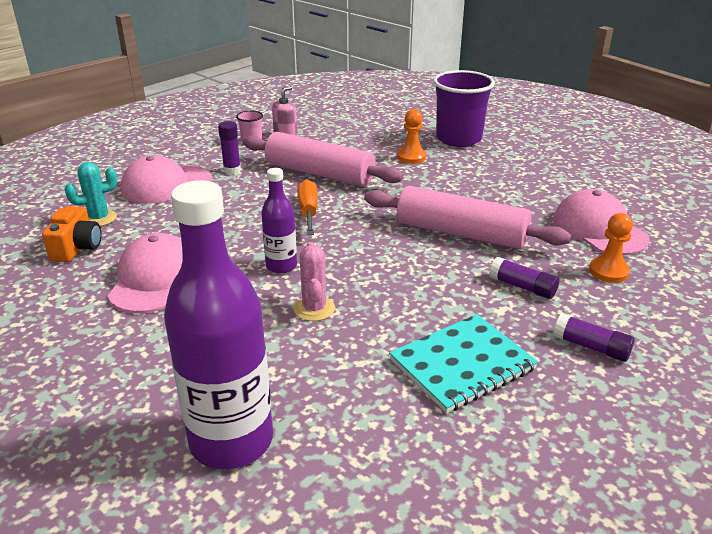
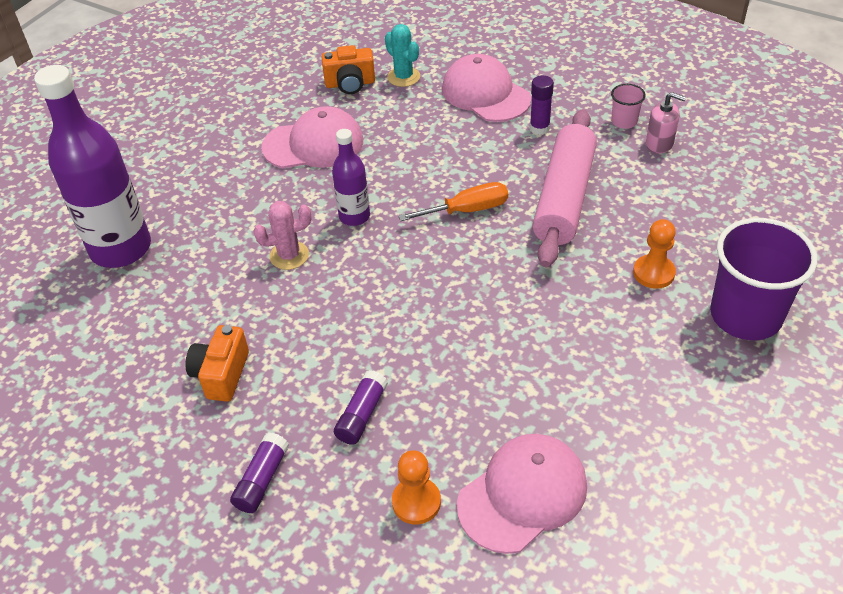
camera: 80 degrees right, 15 degrees up
(461, 233) = (464, 348): pink rolling pin -> none
(462, 364) = (221, 374): turquoise notebook -> orange camera

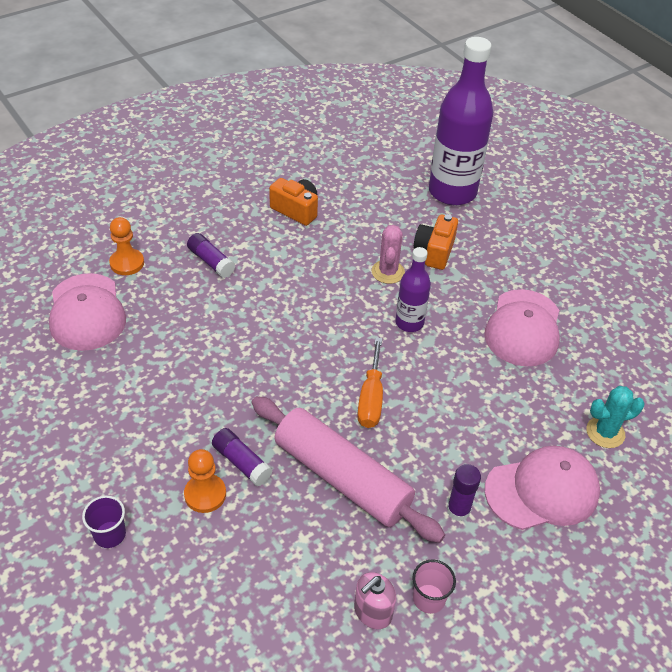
camera: 110 degrees right, 0 degrees up
(262, 480) = (200, 206): purple glue stick -> purple glue stick (241, 462)
(350, 84) = (610, 385): orange camera -> orange camera (434, 251)
(745, 315) = (110, 534): purple cup -> purple cup, size x0.45

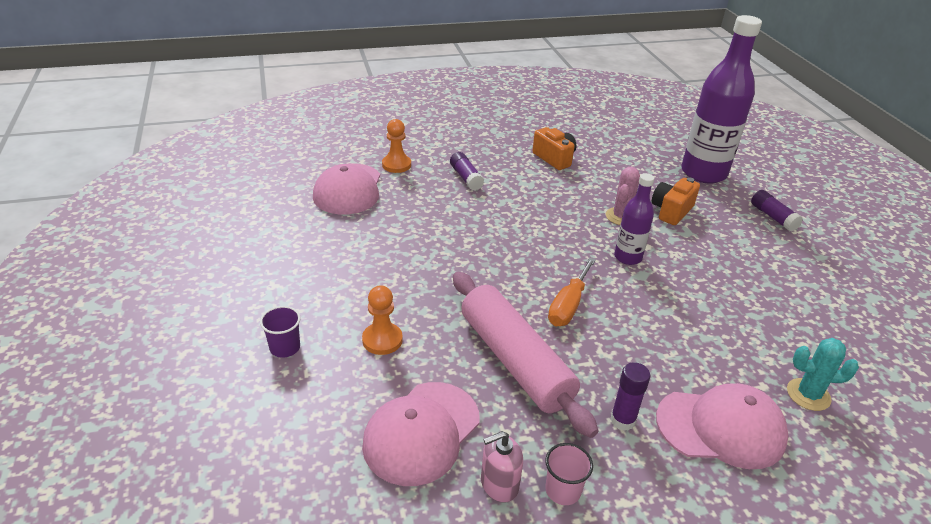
camera: 20 degrees right, 10 degrees down
(241, 462) = (426, 324): purple glue stick -> purple glue stick (773, 217)
(523, 328) = (742, 287): pink cap -> pink cap (421, 432)

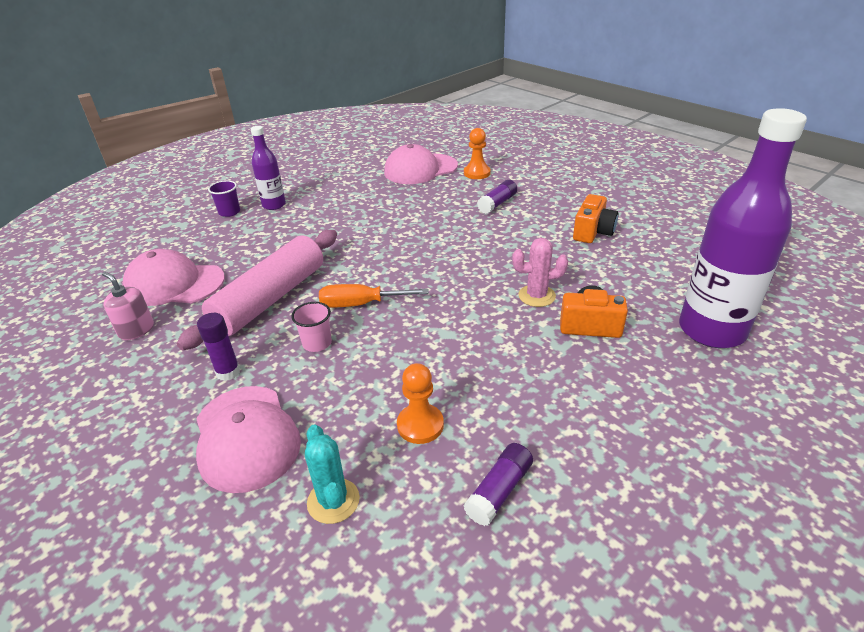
camera: 65 degrees right, 0 degrees up
(382, 340) = (258, 240): orange pawn -> orange pawn (420, 425)
(563, 490) = (138, 361): pink cup -> pink cup (317, 343)
(628, 257) = (468, 318): purple bottle -> purple bottle (274, 205)
(773, 217) = (685, 410): purple glue stick -> purple glue stick (499, 491)

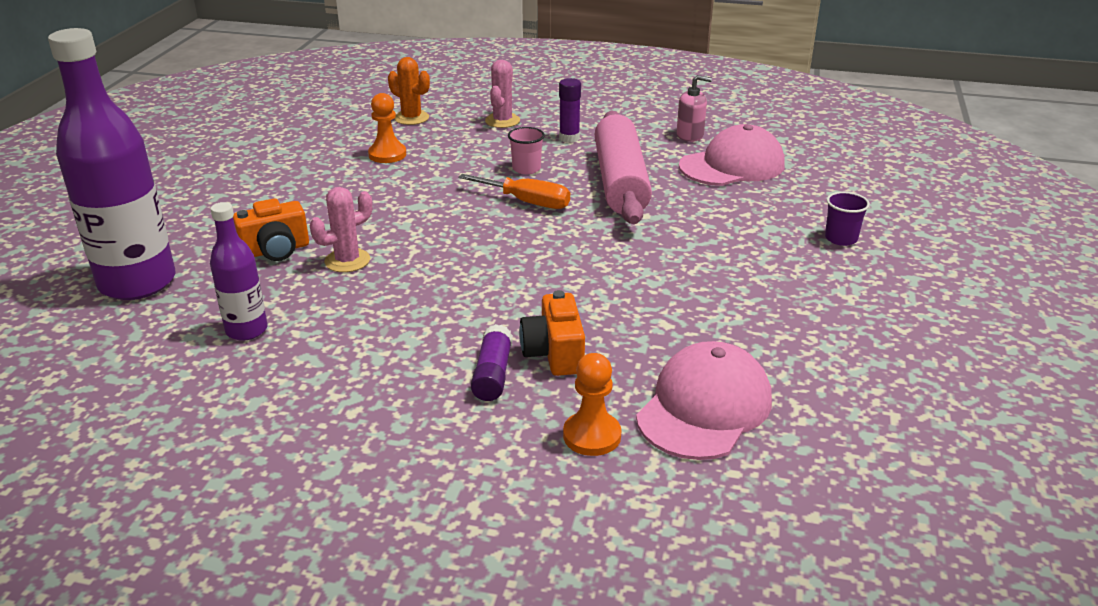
camera: 145 degrees right, 5 degrees down
(246, 437) = (502, 121): pink cap -> pink cactus
(274, 205) = (808, 265): purple bottle -> purple bottle (246, 330)
(333, 501) = (411, 118): turquoise cactus -> orange cactus
(361, 304) = (527, 202): orange screwdriver -> orange screwdriver turned 60 degrees clockwise
(499, 491) = (308, 145): purple glue stick -> none
(593, 232) = (308, 368): orange camera -> orange camera (554, 353)

